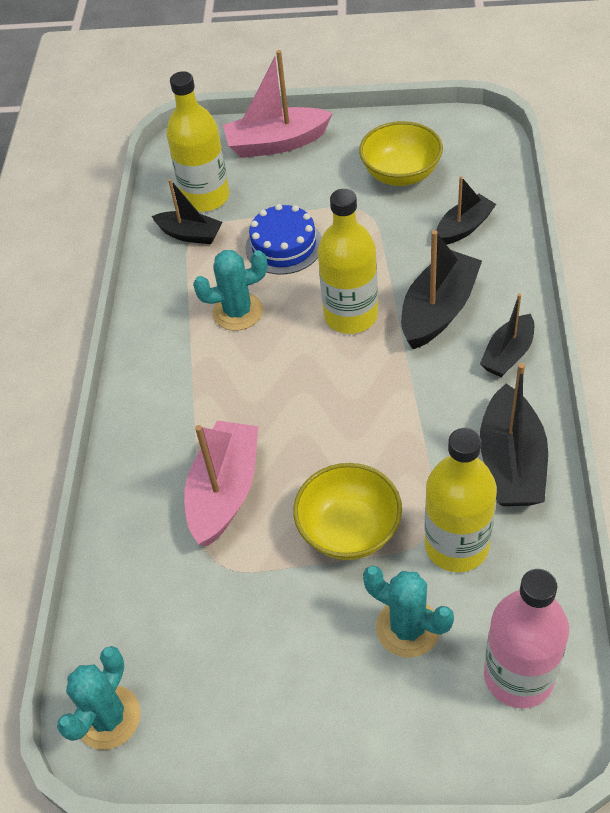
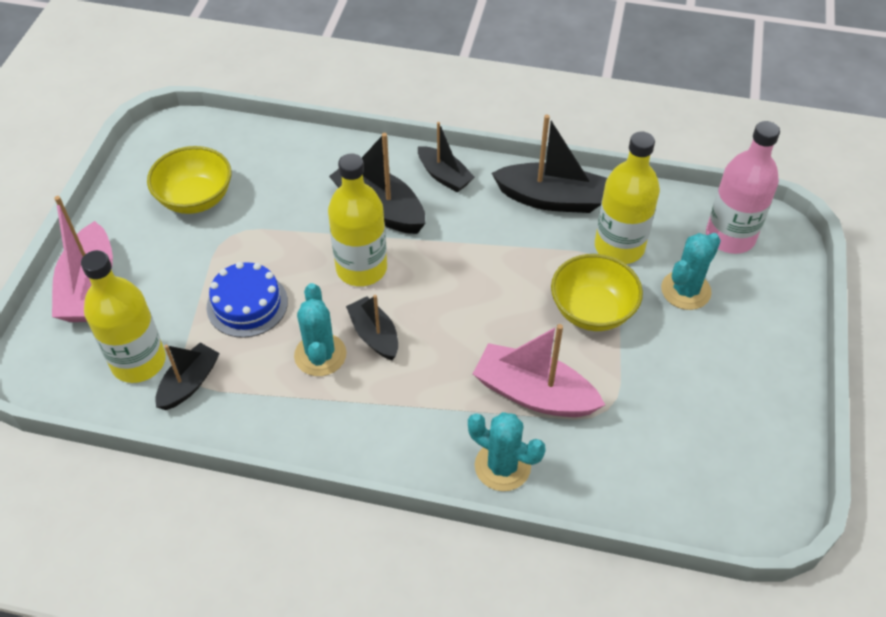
camera: 85 degrees left, 0 degrees up
(108, 717) = (746, 509): turquoise cactus -> turquoise cactus (502, 466)
(464, 227) = (289, 170): black boat -> black boat (374, 335)

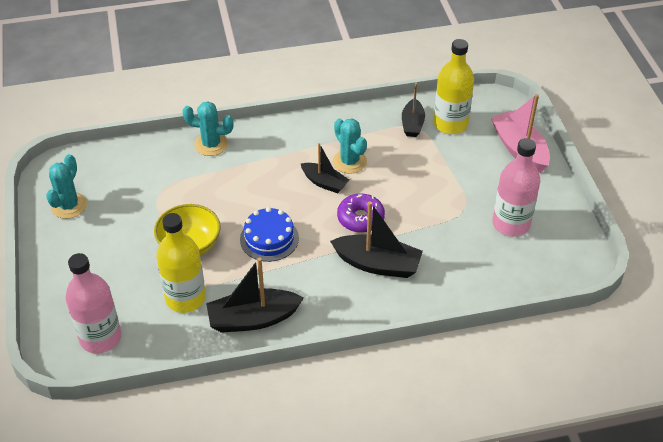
camera: 155 degrees right, 5 degrees down
(195, 198) = (511, 224): yellow bowl -> pink bottle
(247, 304) = (416, 172): blue cake -> blue cake (269, 238)
(361, 268) = (360, 218): yellow bottle -> purple donut
(444, 176) = (346, 308): black boat -> none
(534, 394) = (209, 184): pink boat -> none
(685, 290) = (127, 282): turquoise cactus -> turquoise cactus (69, 206)

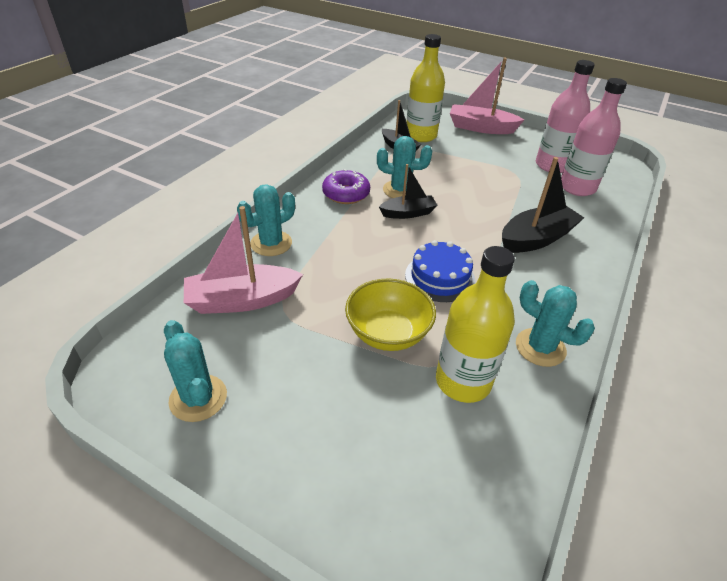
camera: 50 degrees left, 5 degrees down
(100, 338) = (457, 505): pink bottle -> pink bottle (577, 187)
(149, 170) = (242, 300): none -> pink boat
(253, 319) = (540, 347): black boat -> turquoise cactus
(360, 218) = (472, 219): purple donut -> purple donut (346, 194)

